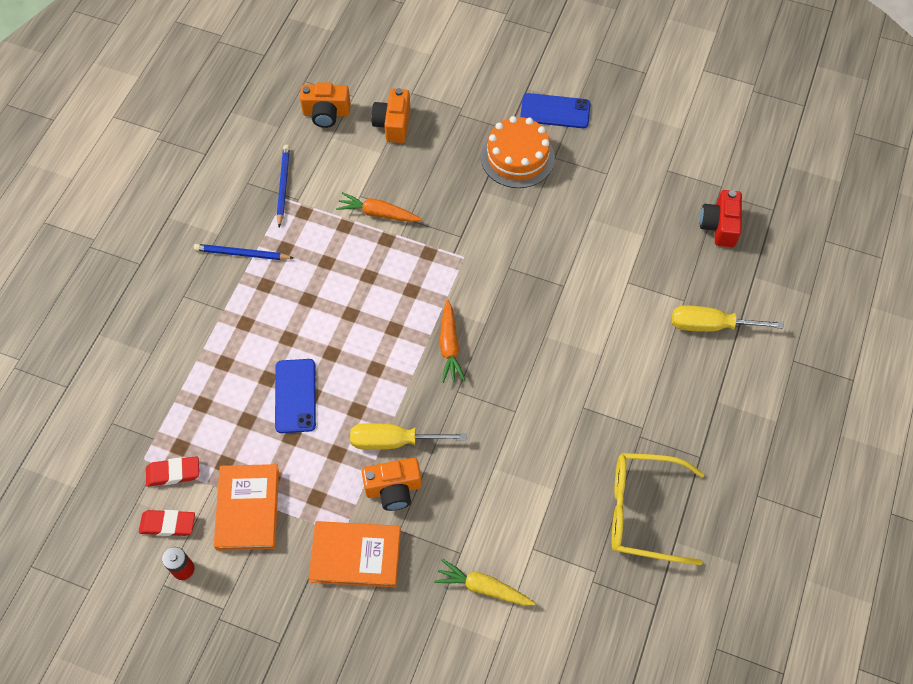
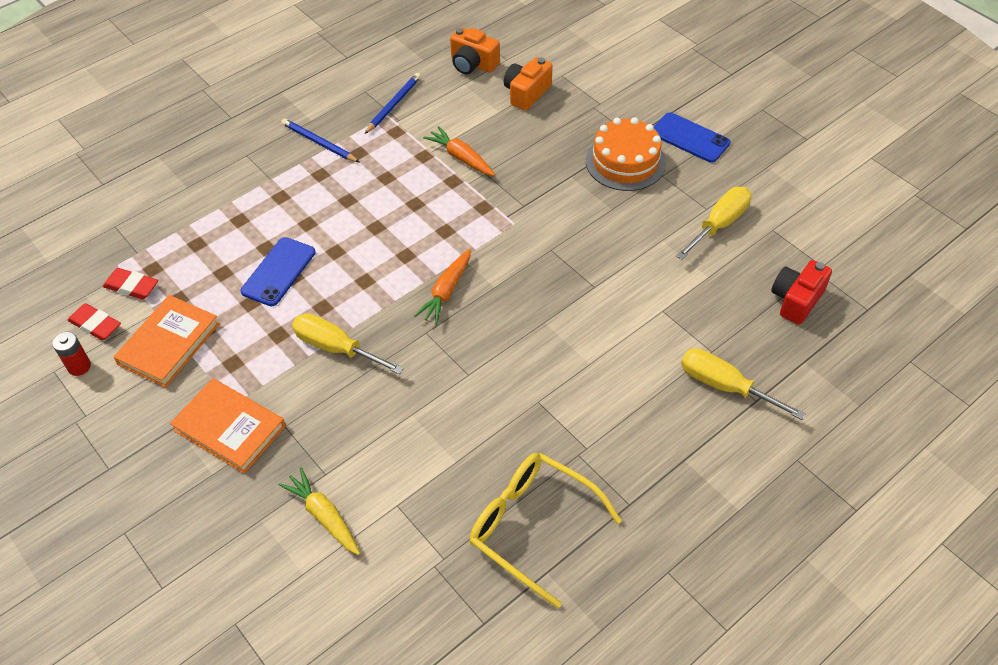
camera: 30 degrees right, 10 degrees down
(393, 489) = (306, 388): orange camera -> none
(625, 184) = (719, 224): none -> yellow screwdriver

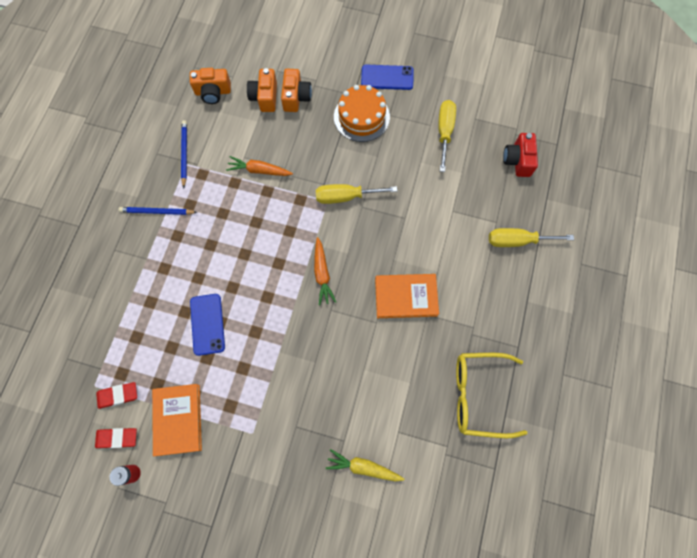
camera: 35 degrees left, 20 degrees up
(230, 428) = (264, 450): orange book -> orange book (406, 297)
(336, 348) = (285, 354): yellow screwdriver -> yellow screwdriver (345, 197)
(562, 109) = (296, 97): none -> orange camera

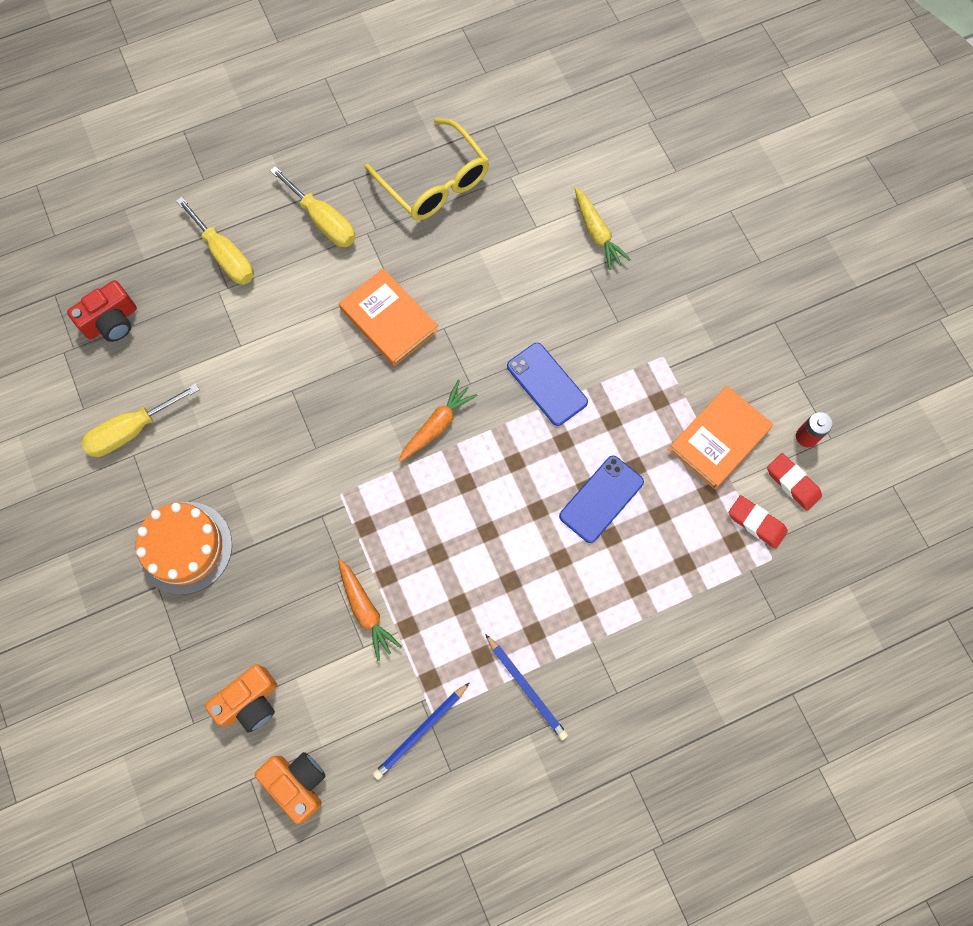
camera: 130 degrees left, 0 degrees up
(296, 97) = (218, 658): orange camera -> none
(345, 197) = (317, 477): yellow screwdriver -> yellow screwdriver (323, 221)
(387, 77) = (95, 563): blue phone -> blue phone (546, 384)

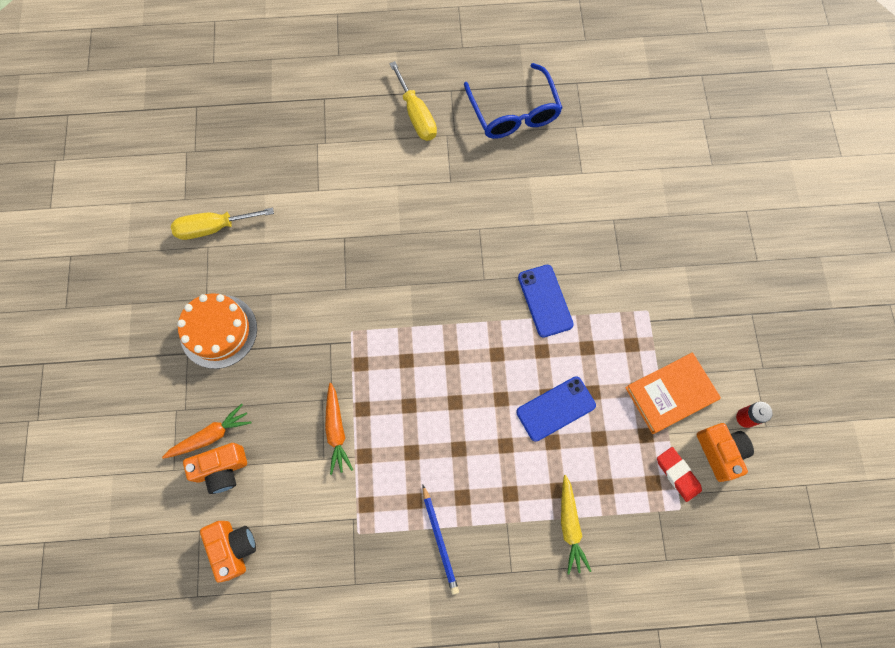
camera: 20 degrees right, 0 degrees up
(112, 321) = (230, 140): red camera -> none
(225, 255) = (332, 118): yellow screwdriver -> none
(389, 320) = (439, 208): orange book -> none
(421, 731) = (343, 543): blue pencil -> none
(435, 182) = (514, 112): yellow glasses -> blue glasses
(437, 425) = (446, 303): orange carrot -> orange carrot (210, 435)
(597, 233) = (629, 193): yellow carrot -> yellow carrot (570, 526)
(792, 483) = (720, 452): red eraser -> orange camera

